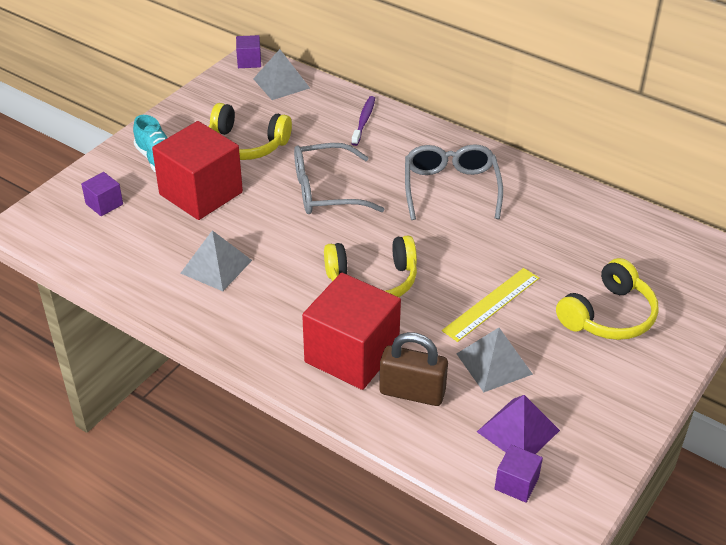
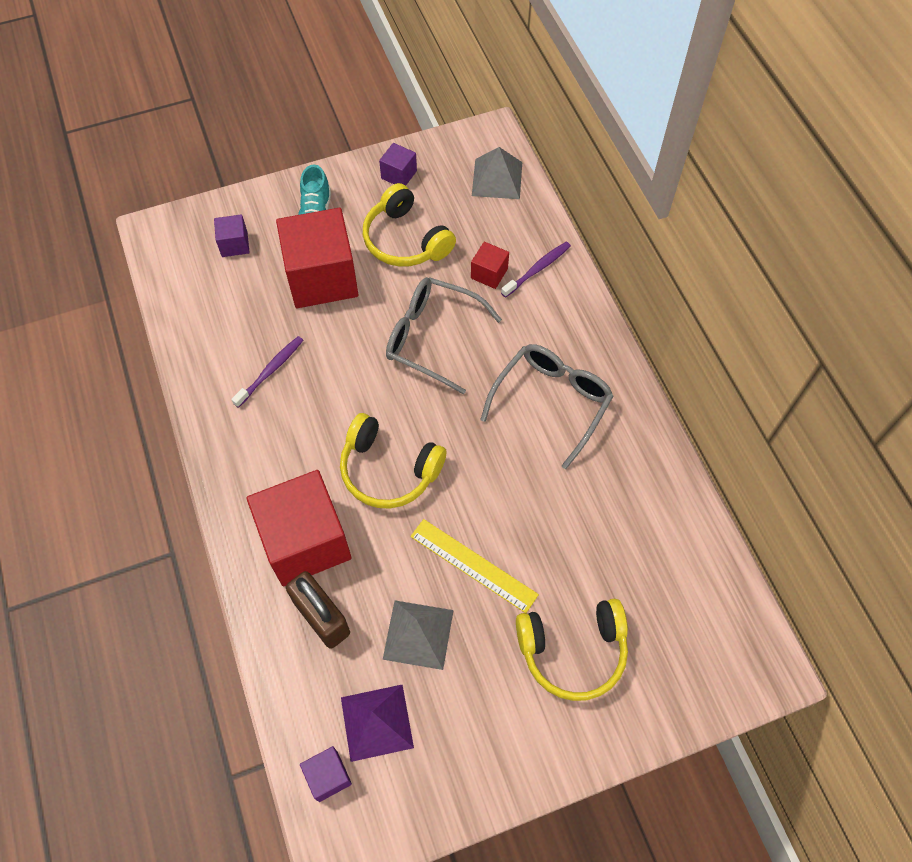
camera: 35 degrees right, 20 degrees up
(216, 266) = (271, 371): grey pyramid -> purple toothbrush
(249, 61) = (488, 134): purple cube -> purple cube (399, 174)
(331, 137) = (489, 273): none -> red cube
(491, 304) = (473, 565): yellow ruler -> yellow ruler turned 45 degrees clockwise

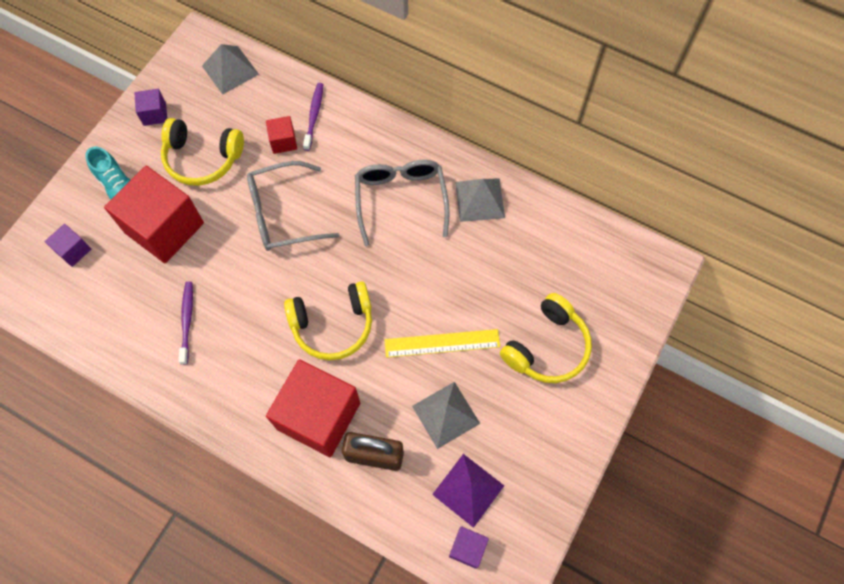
camera: 40 degrees left, 5 degrees up
(629, 458) = (480, 199): none -> grey pyramid

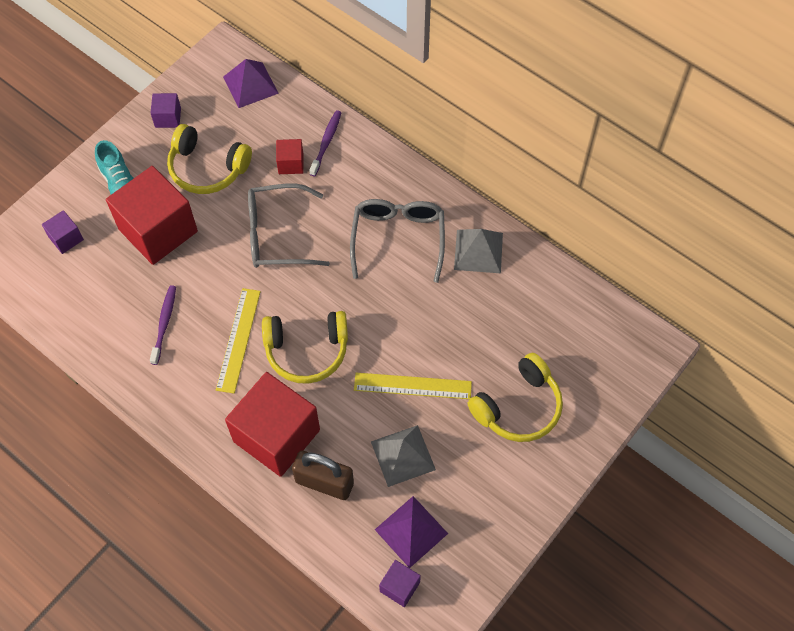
camera: 10 degrees right, 5 degrees down
(230, 70) = (250, 85): grey pyramid -> purple pyramid
(263, 325) = (238, 340): none -> yellow ruler

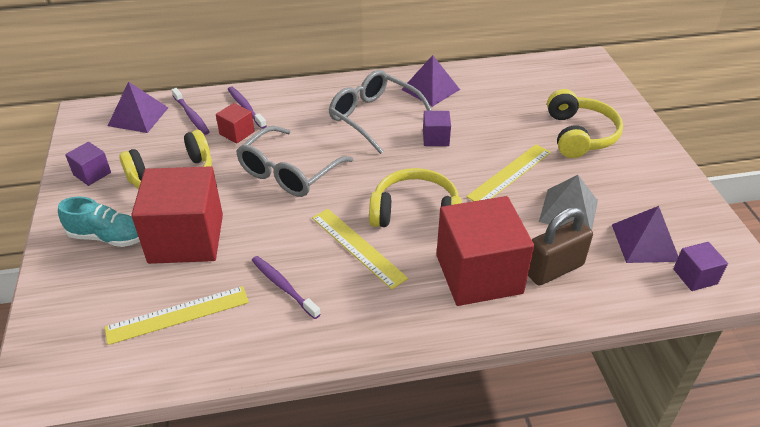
camera: 50 degrees left, 20 degrees down
(66, 238) = (103, 307): purple cube -> purple cube (435, 138)
(93, 284) = (178, 315): none -> yellow ruler
(283, 117) = (191, 116): none -> purple toothbrush
(307, 351) = (415, 212): yellow headphones -> yellow headphones turned 120 degrees counterclockwise
(478, 251) = (430, 89): grey pyramid -> purple pyramid

